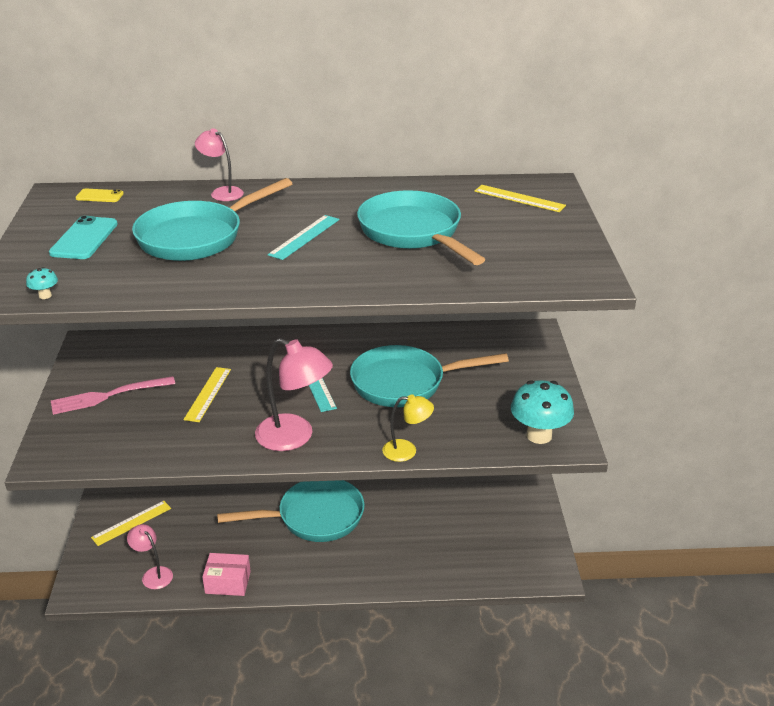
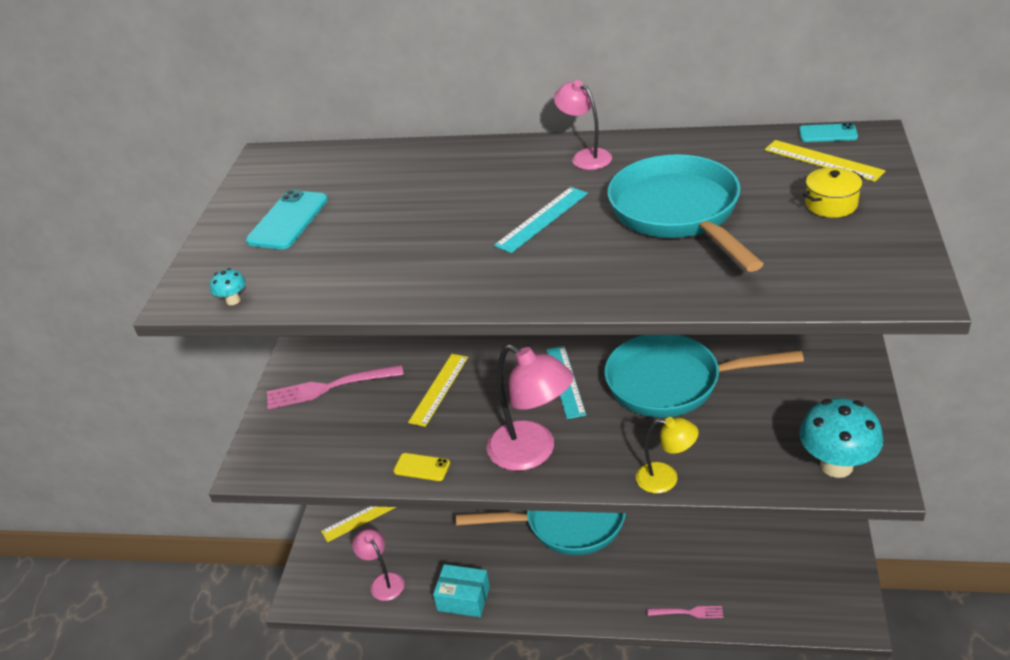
camera: 15 degrees right, 5 degrees up
(99, 196) = (314, 161): yellow phone -> yellow phone (422, 467)
(197, 237) = (415, 218): turquoise pan -> none
(222, 192) = (453, 154): pink lamp -> pink lamp (585, 157)
(228, 582) = (463, 598): pink box -> turquoise box
(422, 579) = (688, 612): none -> pink fork
(521, 181) = (828, 134): none -> turquoise phone
(528, 226) = (831, 204): none -> yellow pot

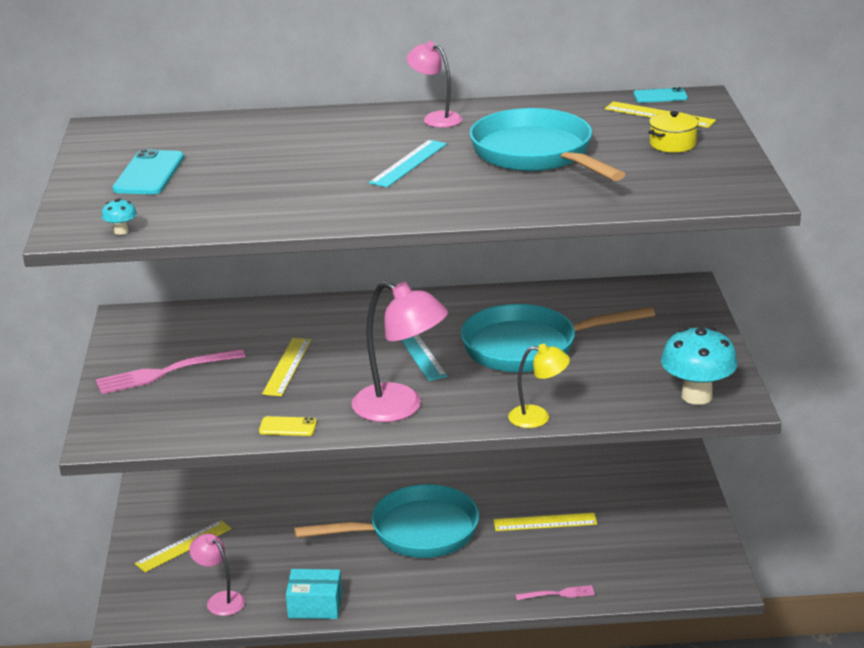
camera: 15 degrees left, 10 degrees down
(688, 522) = (545, 522): none -> yellow ruler

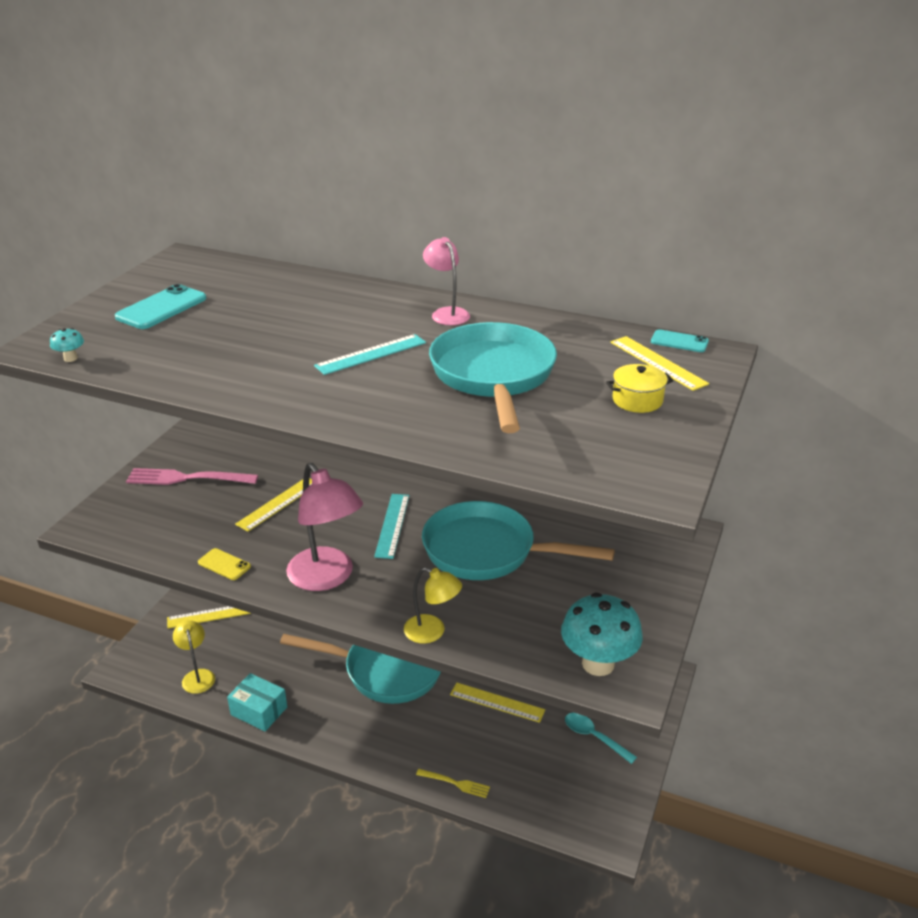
camera: 25 degrees right, 5 degrees up
(220, 600) = (197, 676): pink lamp -> yellow lamp
(558, 594) = (455, 783): pink fork -> yellow fork
(654, 519) = (594, 737): none -> turquoise spoon

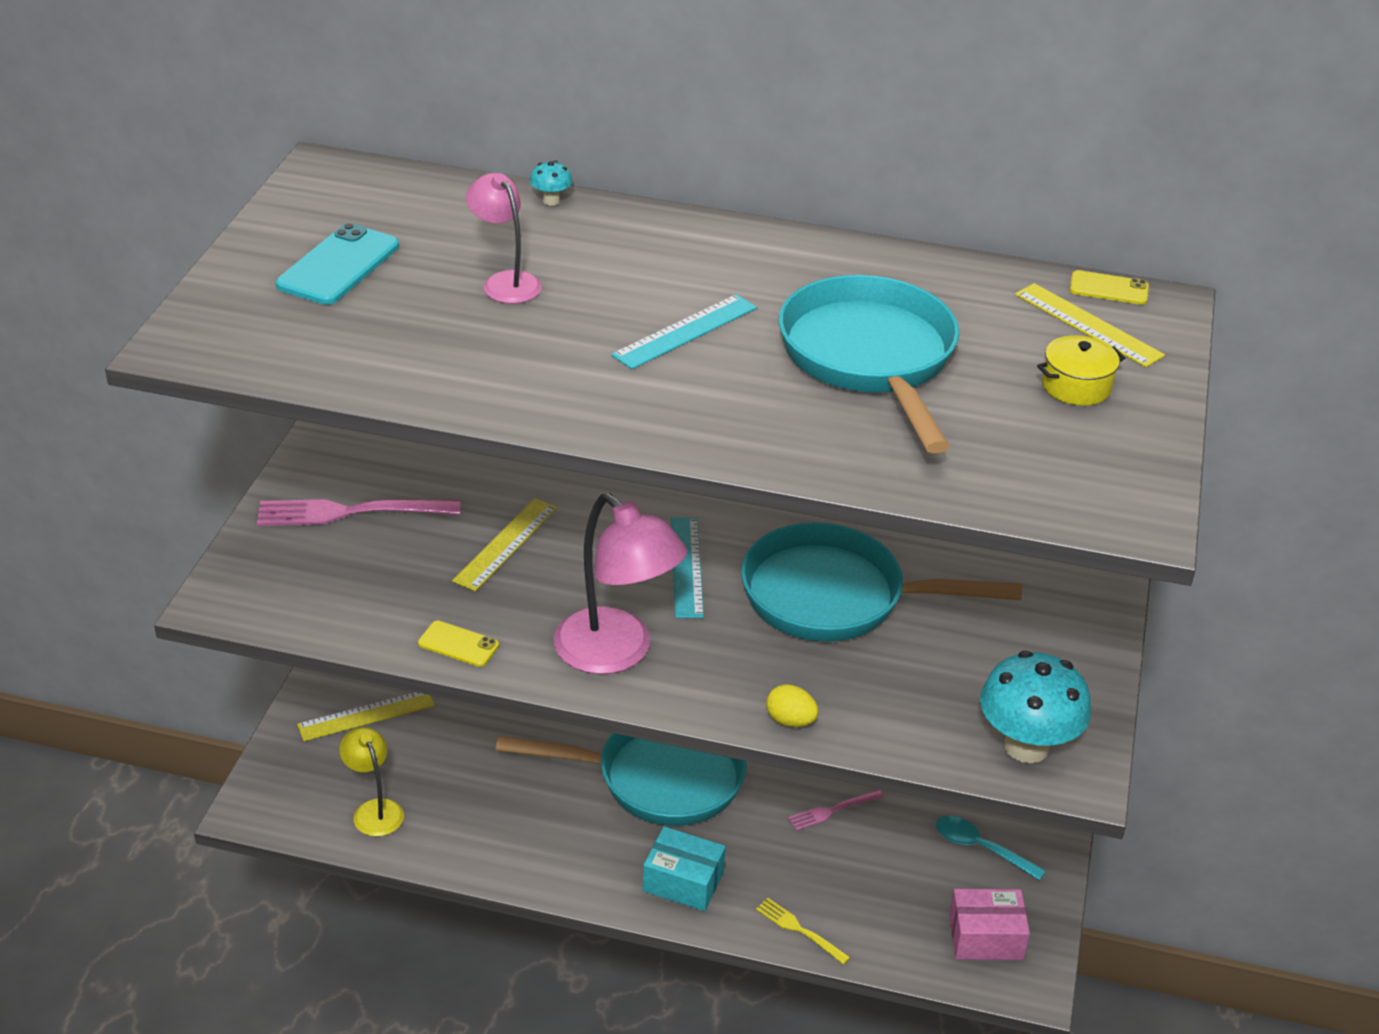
camera: 10 degrees left, 5 degrees up
(70, 358) = (245, 361): turquoise mushroom -> turquoise mushroom (551, 201)
(259, 711) = (485, 853): turquoise box -> turquoise box (683, 881)
(432, 632) = (790, 721): yellow lamp -> yellow egg
(447, 313) = (768, 256): pink lamp -> pink lamp (505, 282)
(455, 783) = (799, 930): yellow fork -> yellow fork turned 150 degrees counterclockwise
(497, 702) = (832, 810): yellow ruler -> pink fork
(585, 801) = (985, 937): none -> pink box
(679, 342) = (1109, 289): turquoise phone -> yellow phone

